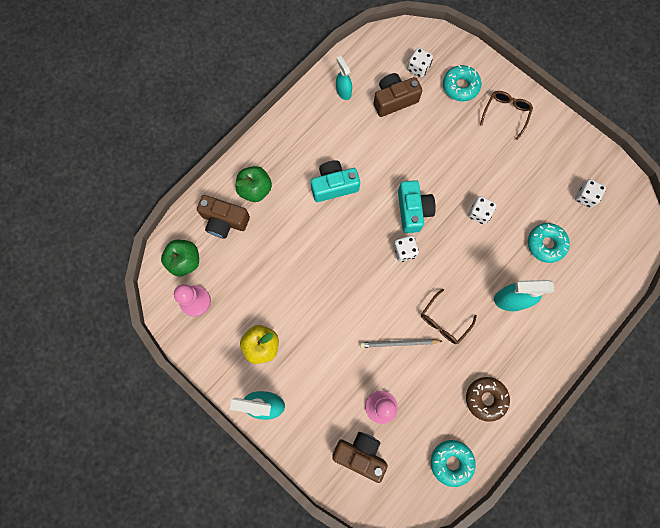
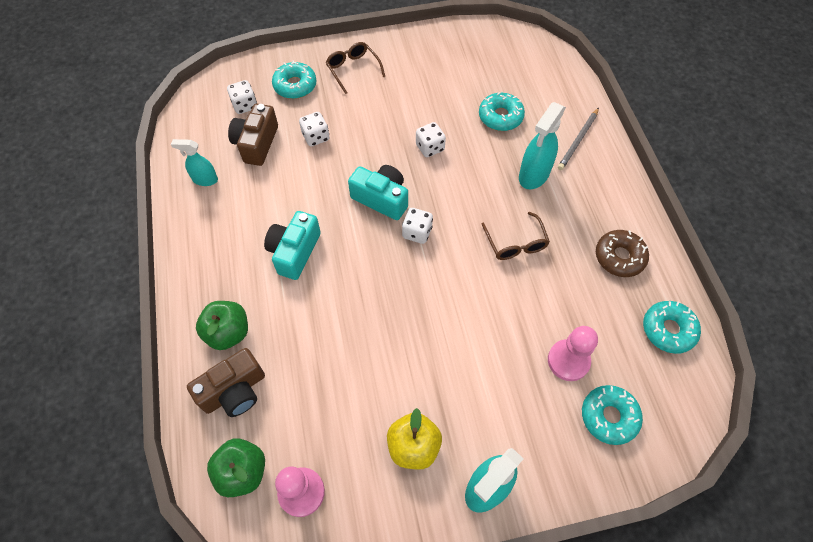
camera: 55 degrees left, 15 degrees down
(360, 454) = (609, 416): brown camera -> turquoise donut
(399, 343) = (510, 299): grey pencil -> grey pencil (578, 140)
(585, 197) = (479, 63): white dice -> white dice (316, 137)

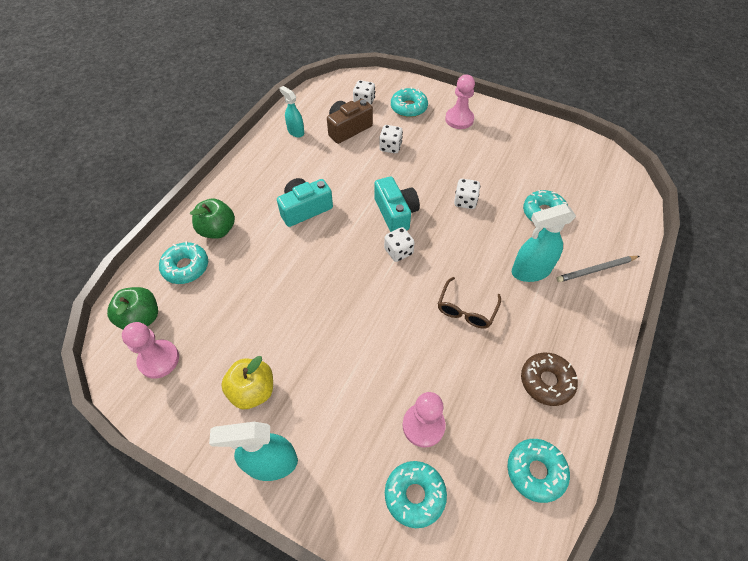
camera: 40 degrees right, 5 degrees down
(234, 391) = (186, 267): brown camera -> turquoise donut
(353, 70) = (459, 119): brown glasses -> pink pawn

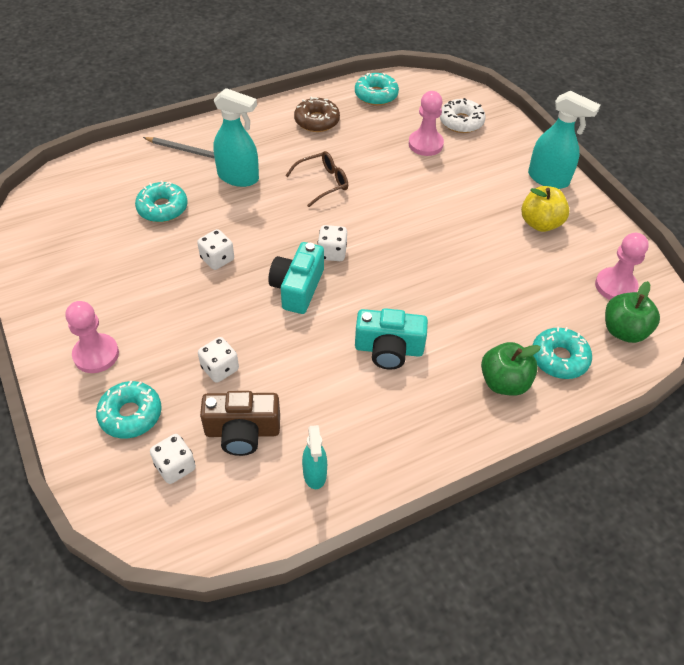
camera: 145 degrees left, 5 degrees down
(414, 495) = (461, 122): turquoise donut -> white donut

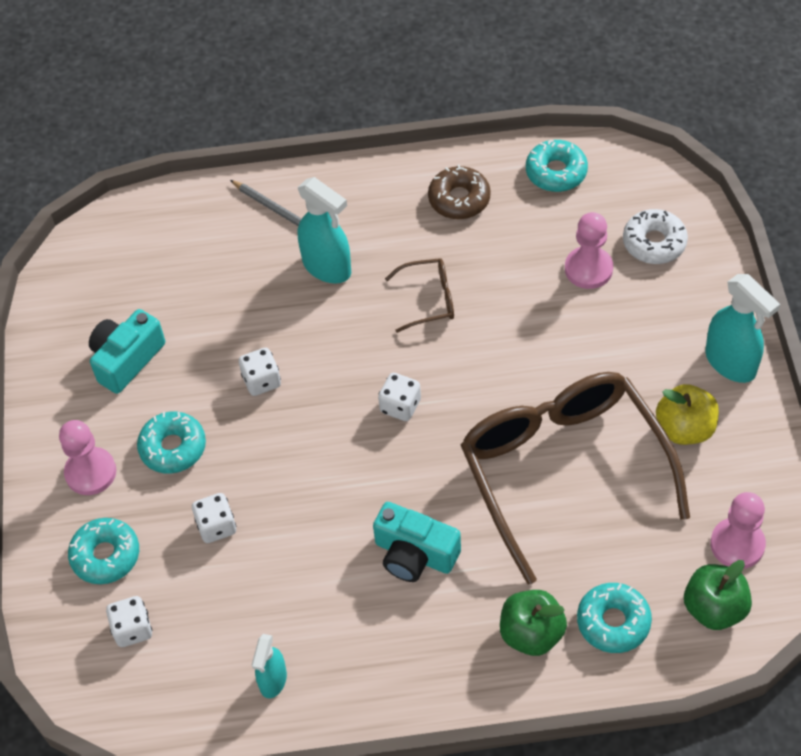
camera: 25 degrees right, 5 degrees up
(162, 208) = (221, 292): turquoise donut -> turquoise donut (173, 447)
(242, 431) = (214, 609): brown camera -> none
(297, 288) = (340, 444): turquoise camera -> turquoise camera (126, 359)
(472, 268) = (564, 471): none -> brown glasses

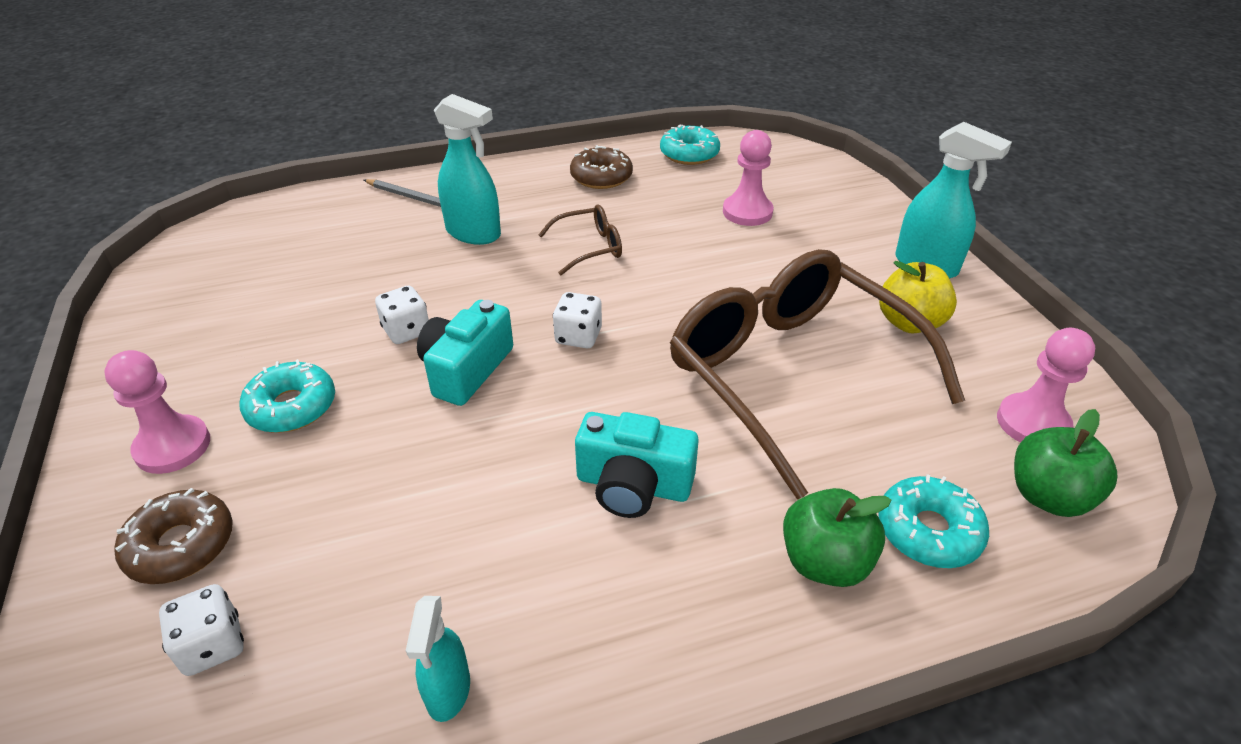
camera: 15 degrees left, 15 degrees down
(105, 555) = (181, 545): turquoise donut -> brown donut
(126, 359) = (237, 328): turquoise camera -> turquoise camera (466, 369)
(216, 526) = (351, 487): white dice -> none
(654, 243) = (803, 190): white donut -> none

